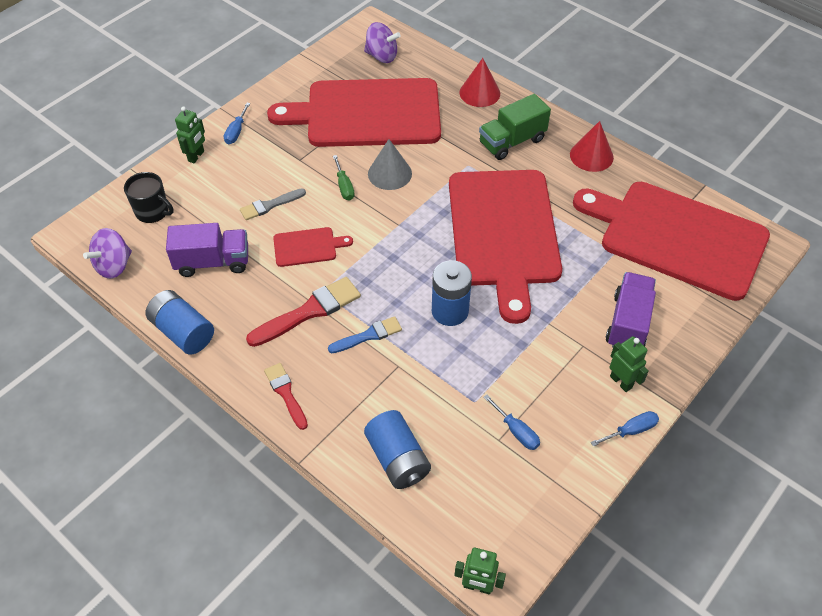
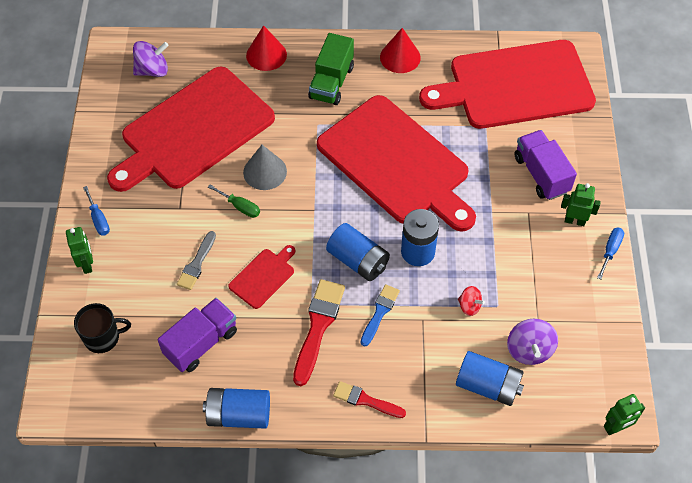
camera: 40 degrees left, 5 degrees up
(114, 266) = (121, 406): purple spinning top -> purple spinning top (529, 350)
(393, 284) = (358, 261): none -> blue battery
(449, 384) = (469, 306): none -> red spinning top
(516, 431) = (543, 306): blue screwdriver -> none

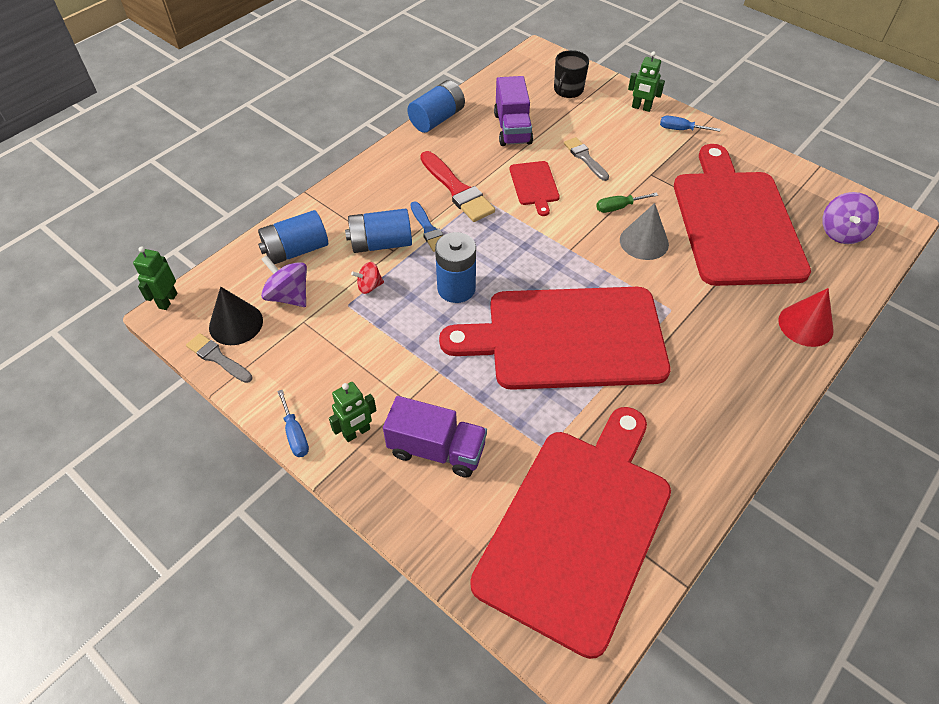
camera: 130 degrees right, 5 degrees down
(331, 82) = (722, 354): green truck -> none
(358, 261) = (489, 246): blue battery -> blue battery (381, 243)
(365, 400) = (371, 180): red brush -> none
(400, 57) = (716, 441): red cone -> none
(583, 361) = (236, 323): none -> black cone
(616, 345) = (217, 358): none -> grey brush

